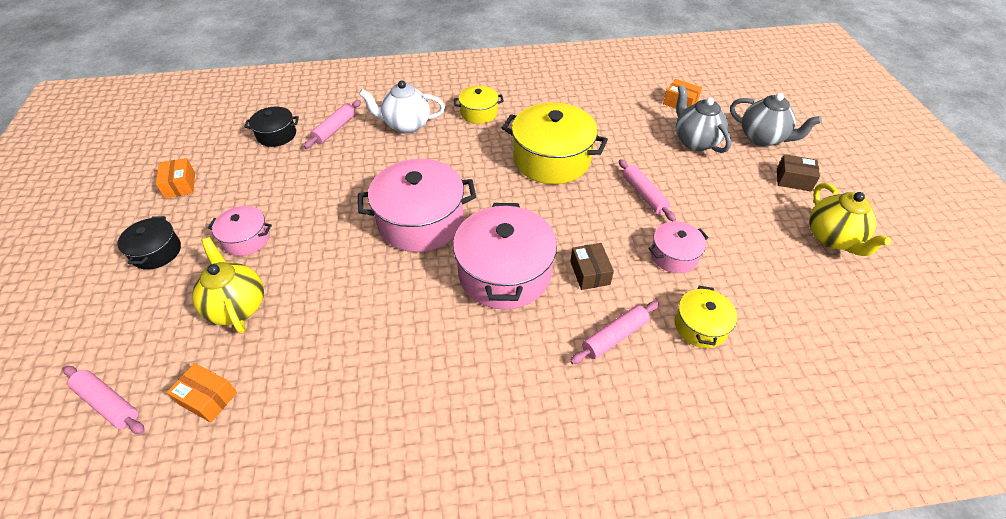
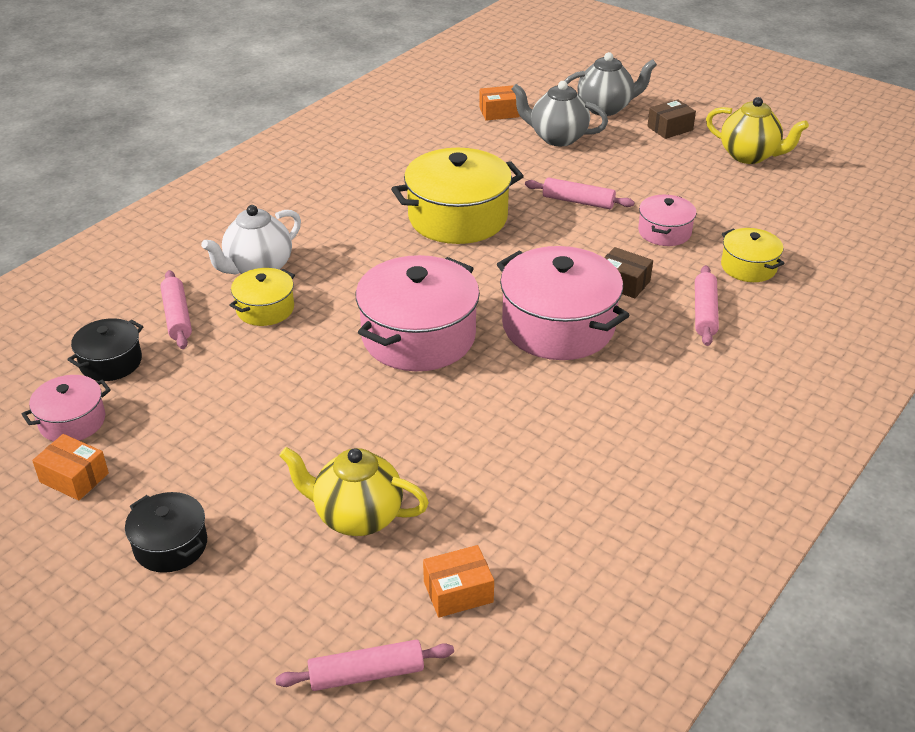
camera: 45 degrees left, 10 degrees down
(246, 239) = (260, 465): pink pot -> pink pot (72, 421)
(479, 113) = (320, 217): yellow pot -> yellow pot (265, 309)

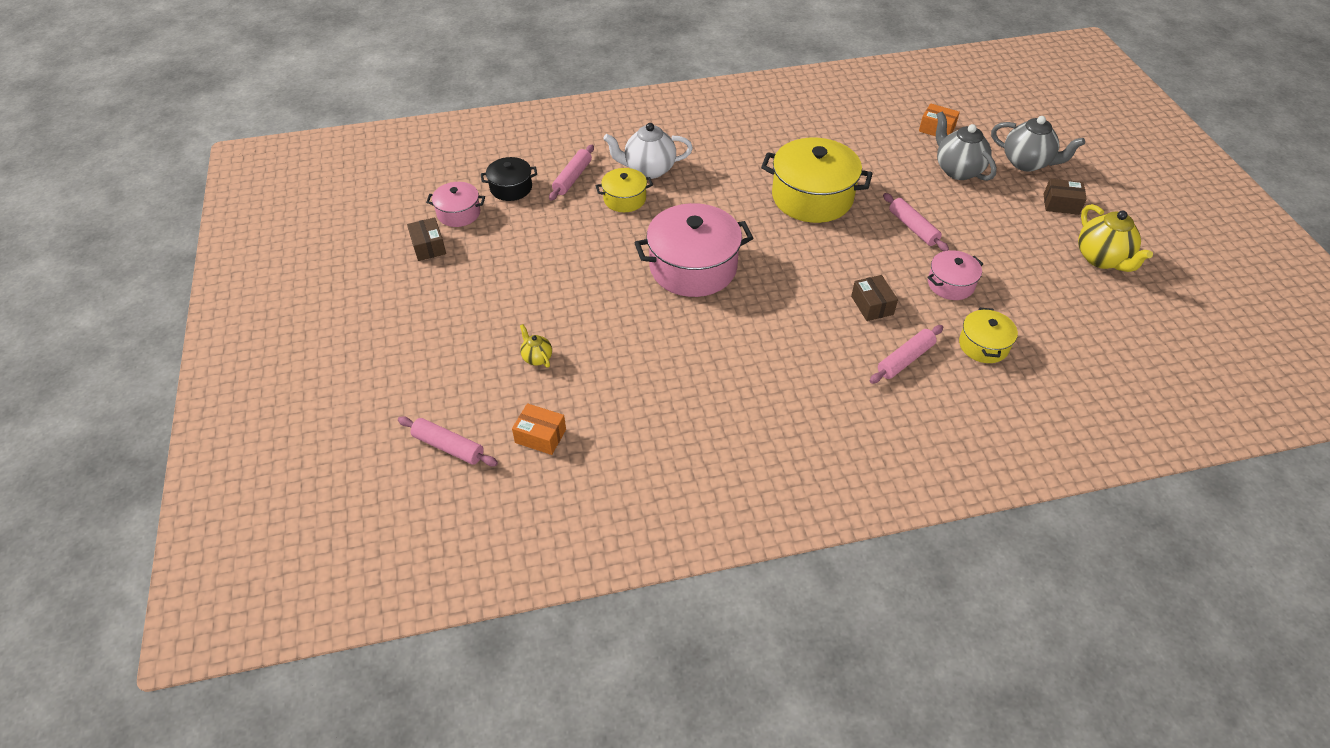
camera: 40 degrees right, 10 degrees up
(74, 478) = (428, 247): orange box -> brown box
(171, 545) = (433, 313): black pot -> none
(357, 517) = (537, 358): yellow teapot -> yellow teapot, size x0.51
(558, 326) = (789, 310): pink pot -> none

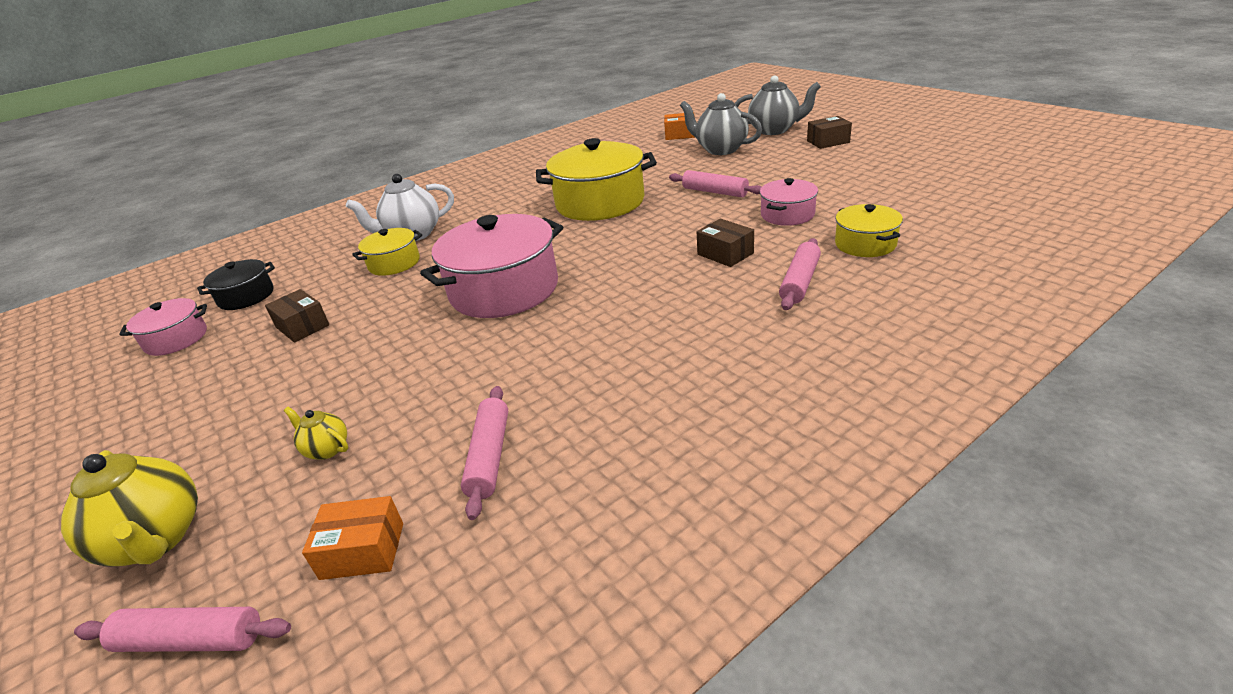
camera: 20 degrees left, 15 degrees down
(428, 247) = (133, 385): brown box -> brown box (302, 326)
(572, 178) = (324, 266): pink rolling pin -> pink rolling pin (489, 457)
(1102, 259) = (899, 159): yellow teapot -> yellow teapot (156, 540)

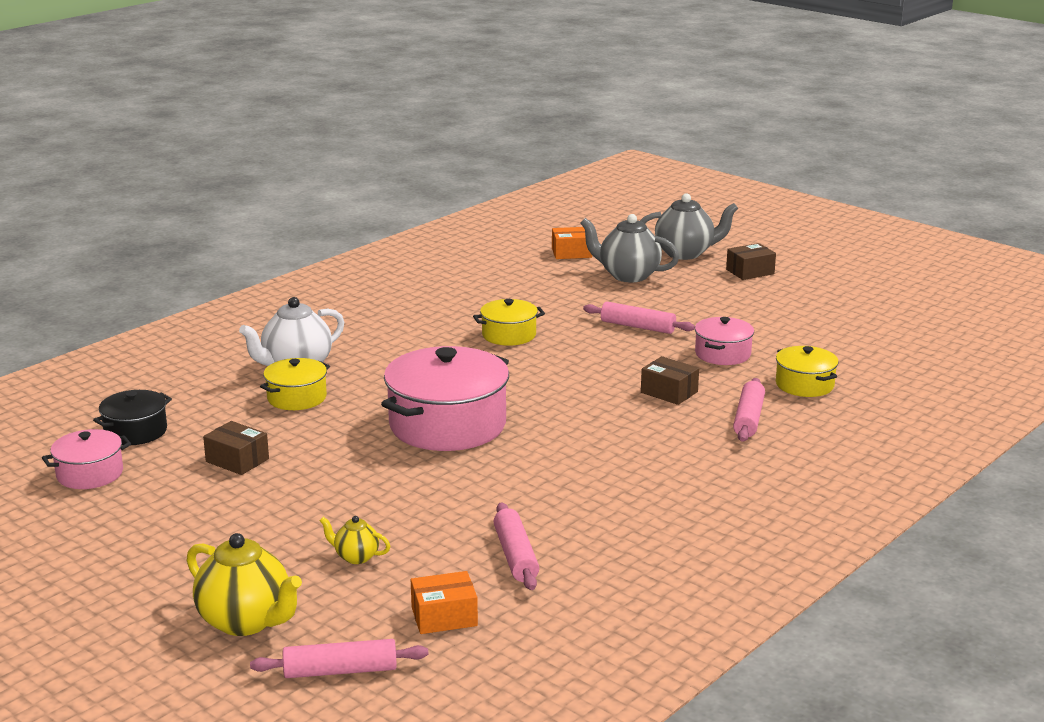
camera: 15 degrees left, 10 degrees down
(600, 203) = (509, 335): yellow pot -> yellow pot, size x0.52

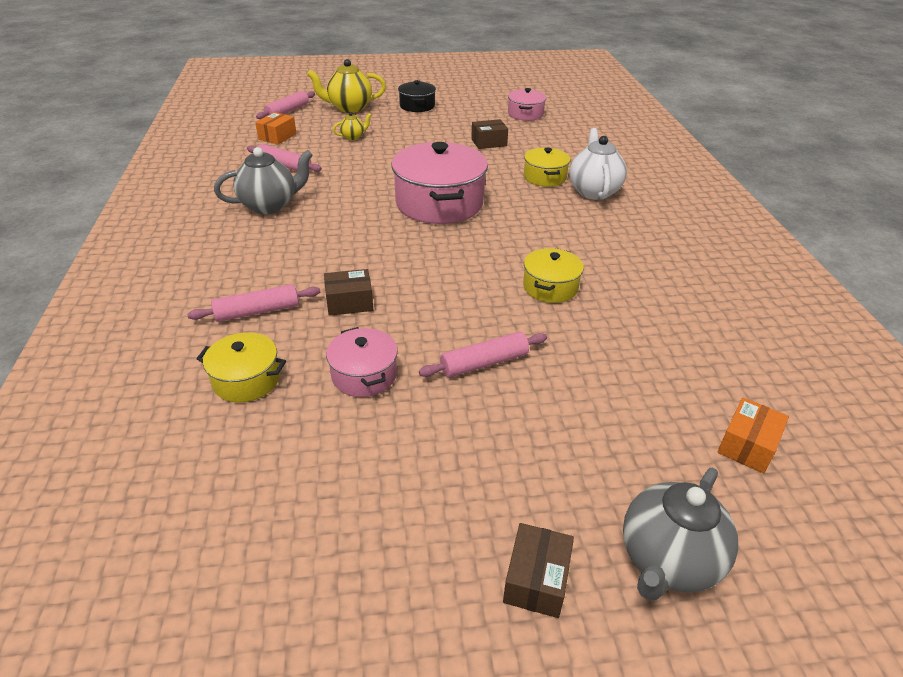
camera: 130 degrees right, 15 degrees up
(135, 432) = (559, 132): black pot -> black pot (417, 106)
(628, 275) = (628, 445): grey teapot -> grey teapot (270, 206)
(749, 418) = (257, 311): pink rolling pin -> pink rolling pin turned 75 degrees counterclockwise

